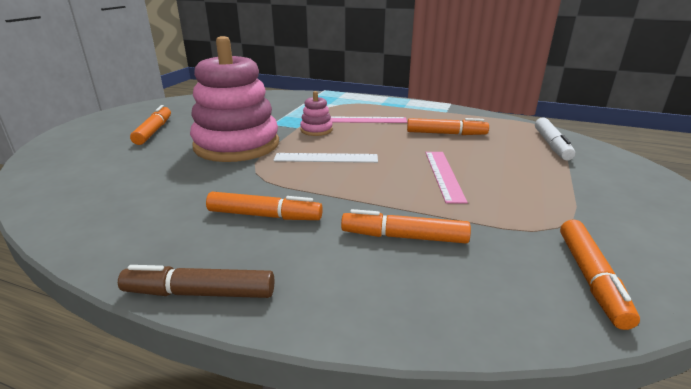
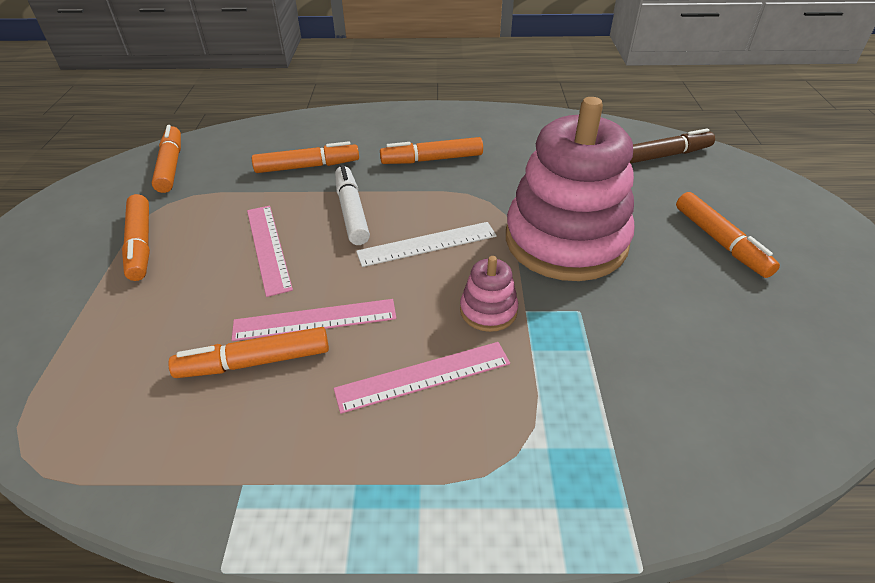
camera: 160 degrees right, 15 degrees up
(200, 293) = (425, 111): brown marker -> brown marker (663, 155)
(412, 140) = (315, 320): none -> pink ruler
(551, 145) = (65, 371): white marker -> white marker (351, 212)
(557, 196) = (141, 244): none -> orange marker

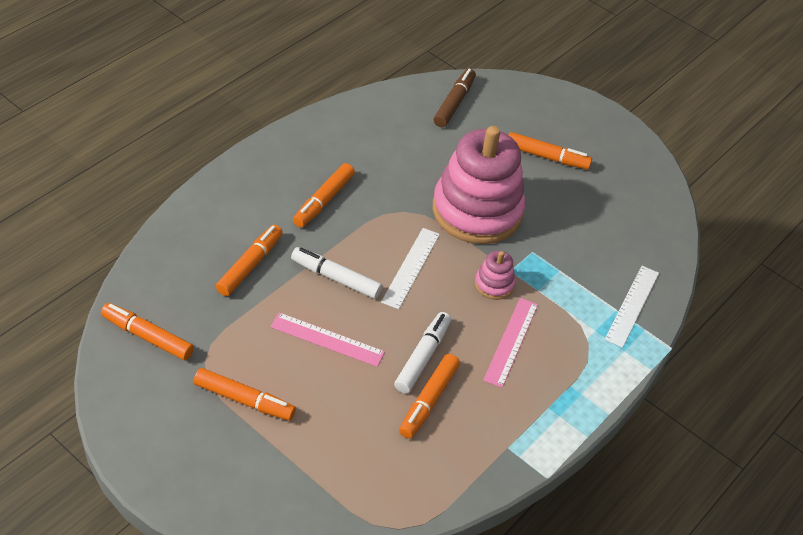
camera: 55 degrees left, 5 degrees up
(315, 320) = (422, 357): pink ruler -> white marker
(644, 461) = (632, 305): none -> white ruler

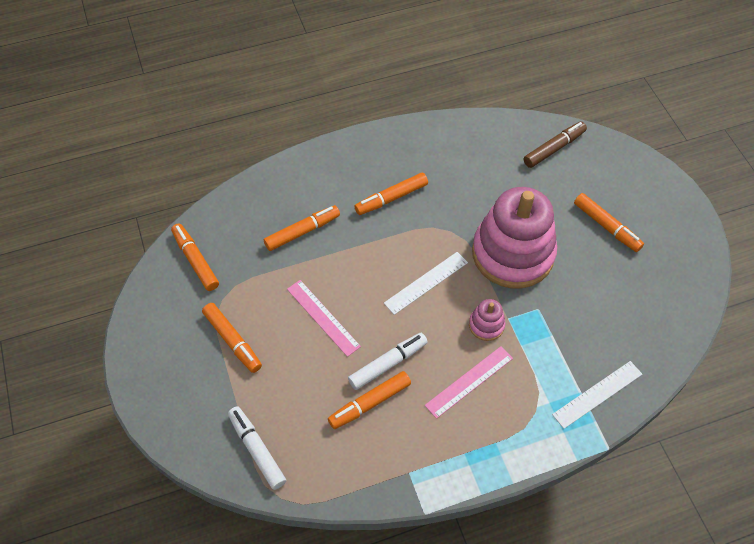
camera: 35 degrees right, 10 degrees up
(336, 278) = (361, 268): white marker -> white marker (257, 450)

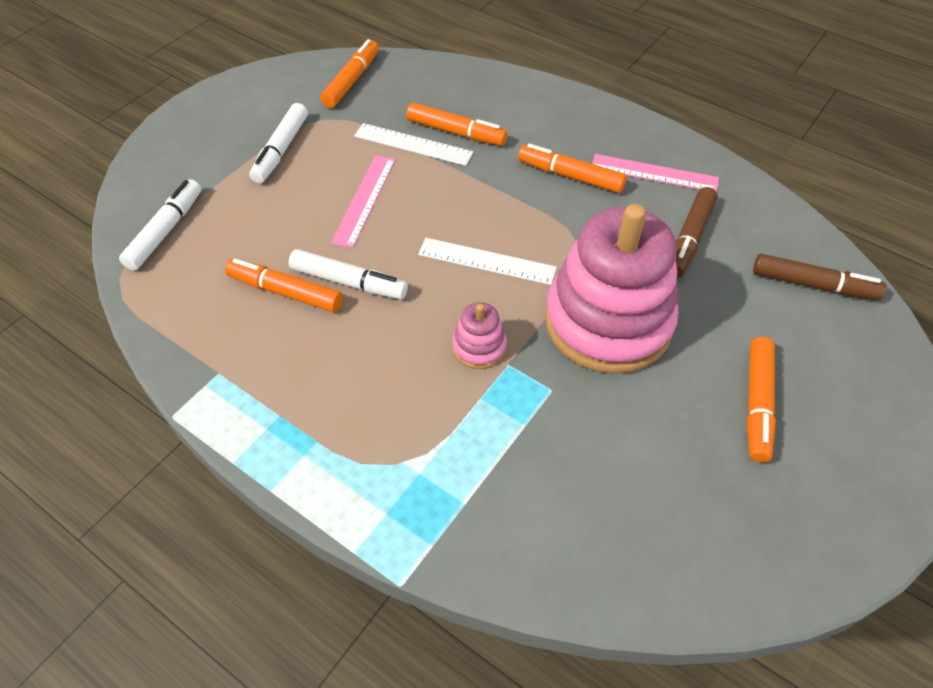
camera: 55 degrees right, 5 degrees down
(232, 340) = (281, 150): orange marker -> white marker
(469, 382) = (384, 370): pink ruler -> pink ruler (654, 173)
(483, 176) = (690, 238): none -> brown marker
(597, 394) = (477, 526): white ruler -> white ruler (413, 144)

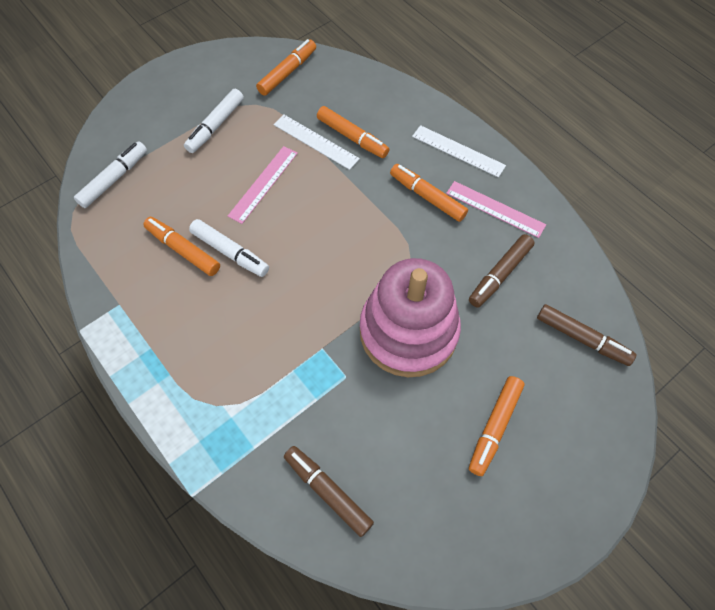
camera: 15 degrees right, 10 degrees up
(479, 347) = (306, 329): pink stacking toy -> none
(486, 261) = (336, 258): white ruler -> white ruler (458, 151)
(582, 532) = (328, 492): none -> brown marker

